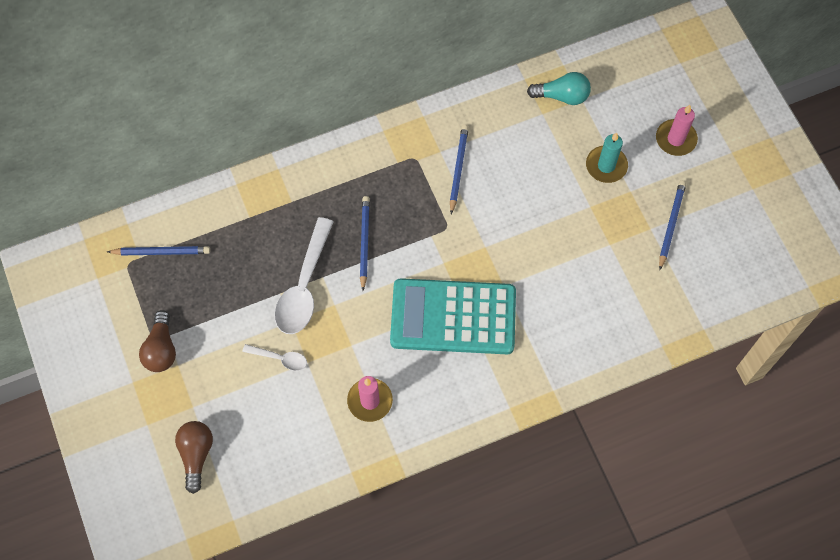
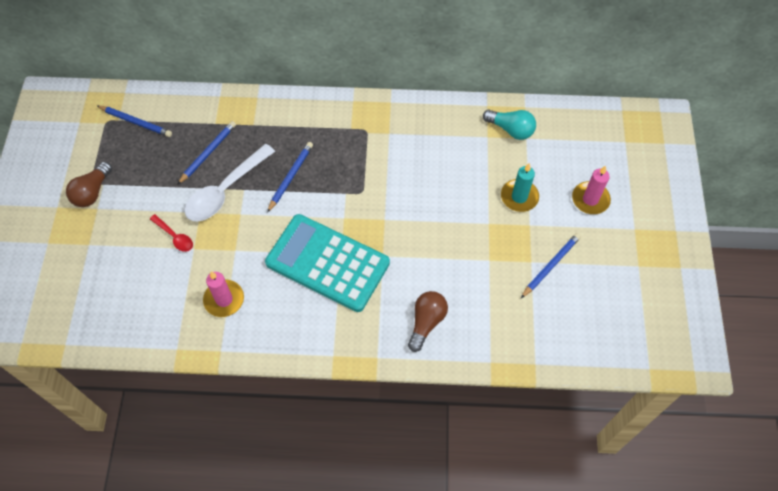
camera: 25 degrees right, 5 degrees down
(196, 455) = (68, 282): brown light bulb -> brown light bulb (426, 322)
(280, 358) = (175, 237): white spoon -> red spoon
(458, 169) = (396, 151): blue pencil -> blue pencil (208, 153)

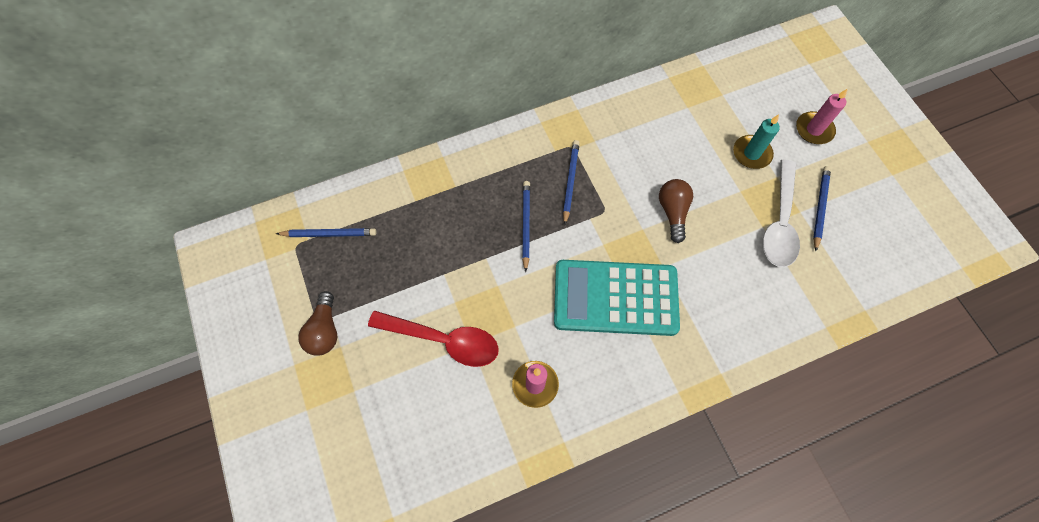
camera: 25 degrees left, 5 degrees up
(175, 237) = (443, 340): red spoon -> red spoon, size x2.00
(208, 153) = (426, 235): blue pencil -> blue pencil (570, 181)
(225, 191) = (467, 268): white spoon -> white spoon (780, 223)
(426, 322) = (744, 315): brown light bulb -> brown light bulb (672, 212)
(511, 129) = (704, 92): turquoise light bulb -> none

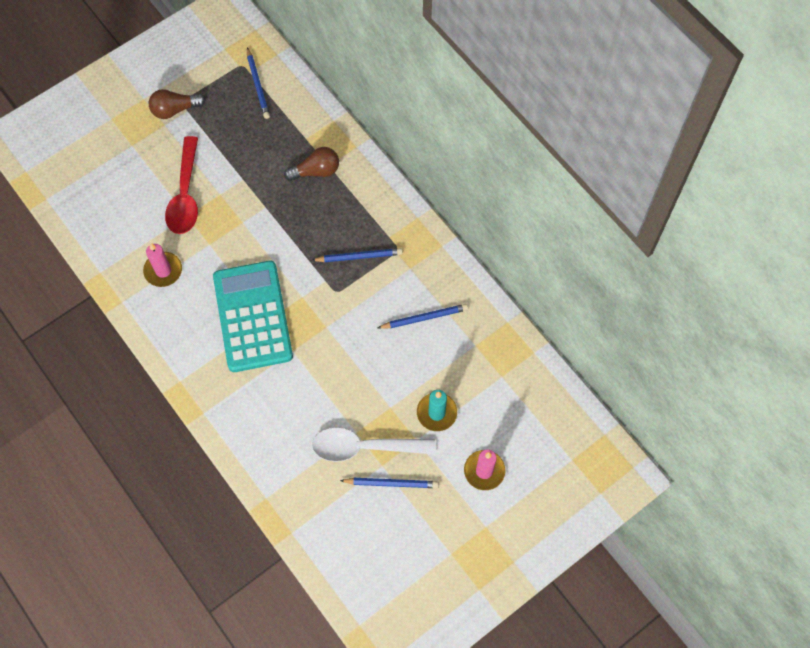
camera: 75 degrees right, 0 degrees up
(526, 225) = (305, 230): blue pencil -> blue pencil (424, 318)
(672, 212) = (350, 350): brown light bulb -> brown light bulb (316, 171)

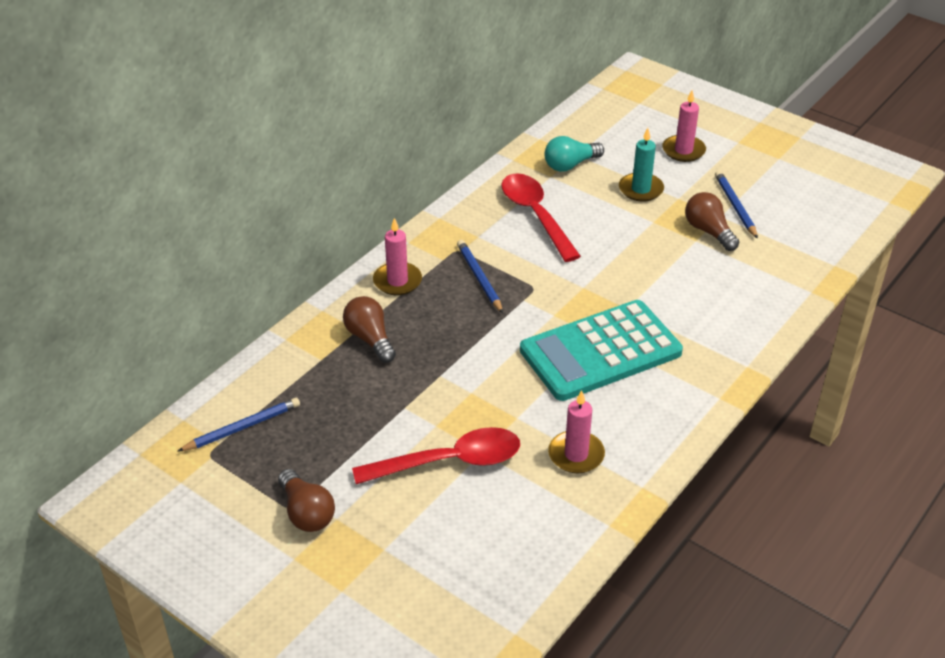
camera: 105 degrees left, 25 degrees down
(364, 447) = (709, 231): white spoon -> brown light bulb
(373, 200) = (397, 281): none -> pink candle
(424, 318) = (535, 215): blue pencil -> red spoon
(487, 366) = (570, 165): none -> turquoise light bulb

